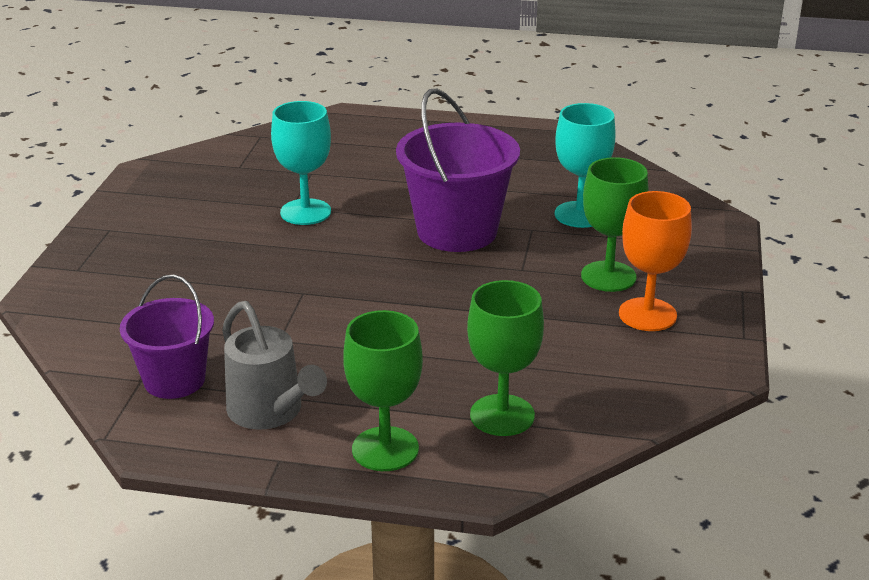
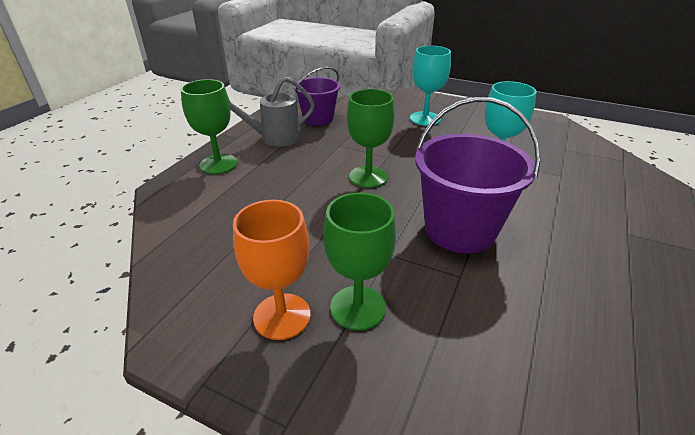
camera: 105 degrees right, 5 degrees up
(502, 415) = (213, 206): green goblet -> green goblet (368, 177)
(580, 215) = (489, 321): turquoise goblet -> turquoise goblet (425, 119)

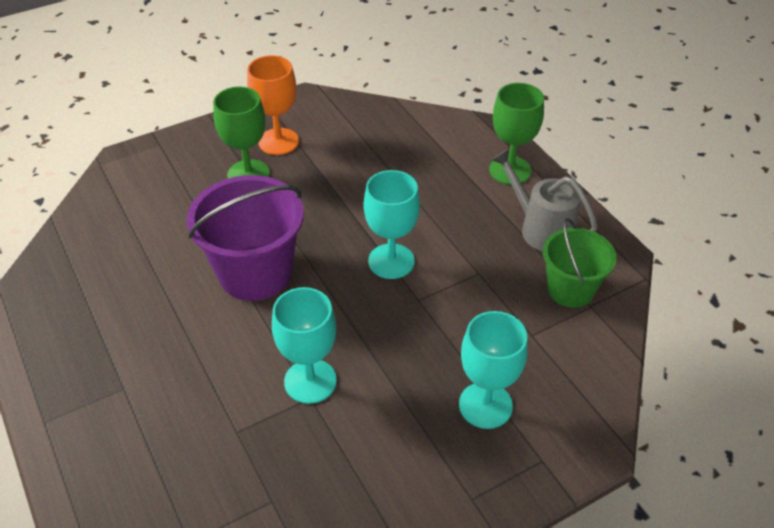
camera: 125 degrees right, 10 degrees up
(274, 138) = (540, 228): grey watering can -> grey watering can turned 60 degrees counterclockwise
(318, 118) = (570, 289): purple bucket -> green bucket
(368, 177) = (391, 261): green goblet -> turquoise goblet

